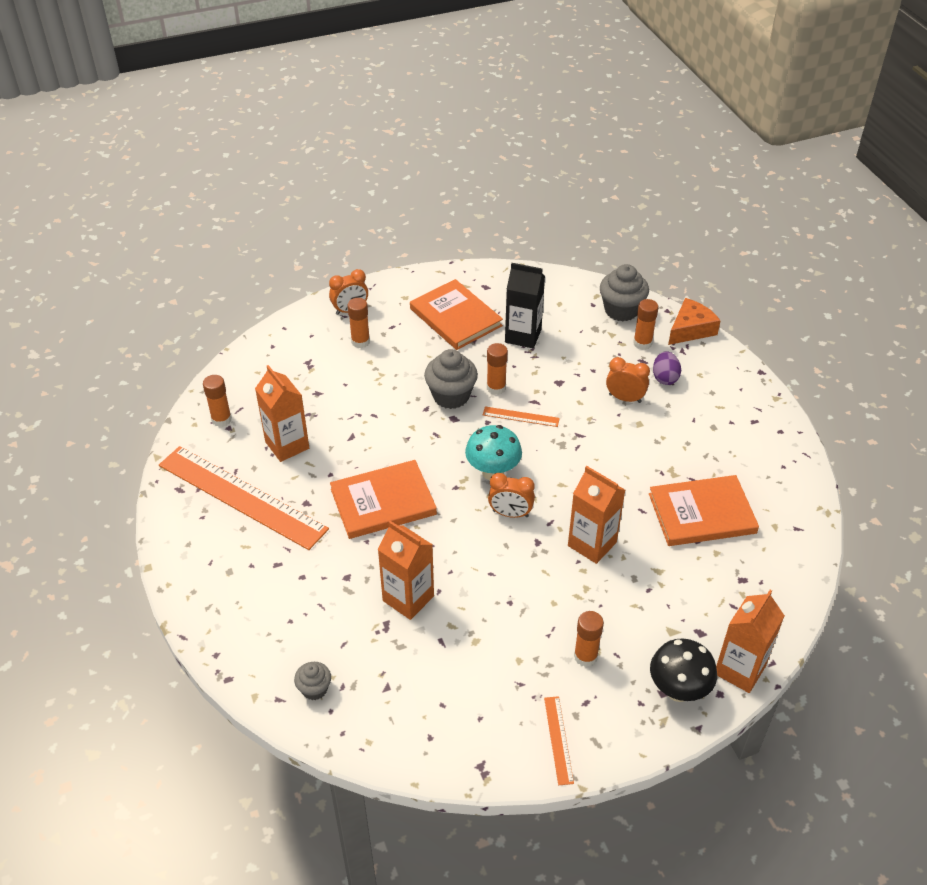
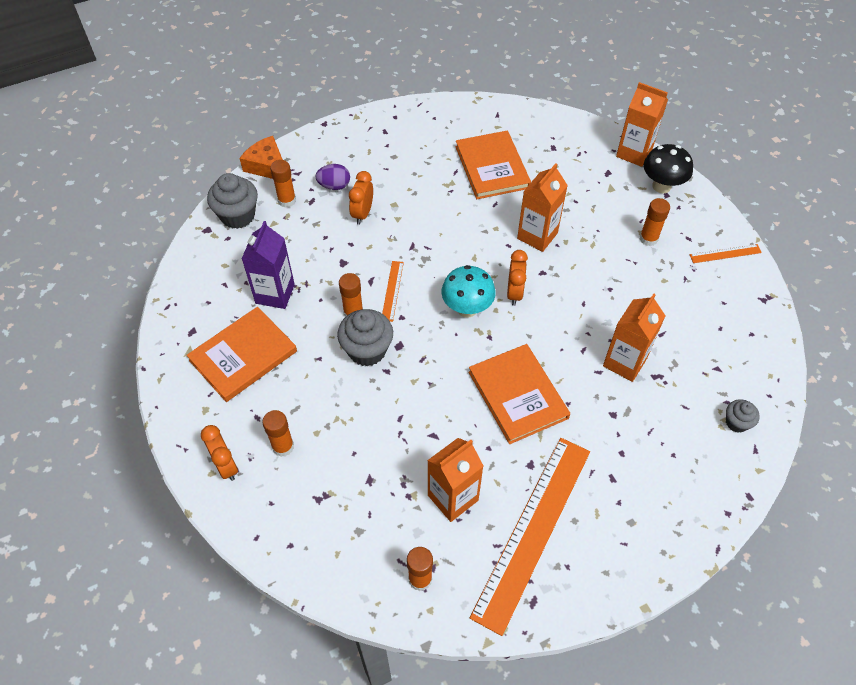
camera: 95 degrees left, 10 degrees up
(523, 336) = (275, 294): black carton -> purple carton

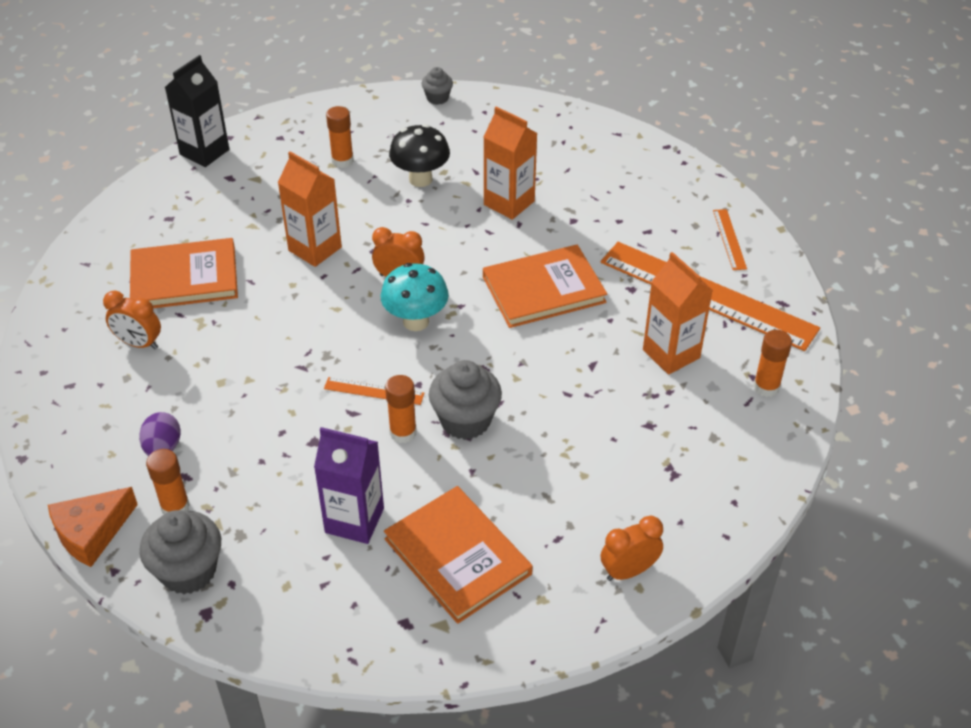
camera: 85 degrees left, 10 degrees down
(283, 446) = (602, 509): orange glue stick -> none
(362, 214) = (229, 417): orange clock -> orange clock (139, 343)
(634, 153) = (204, 152): orange carton -> black carton
(661, 186) = (265, 139): black mushroom -> black mushroom (420, 179)
(725, 253) = (377, 110): orange ruler -> orange ruler (729, 239)
(736, 422) = (587, 140): grey cupcake -> grey cupcake (437, 98)

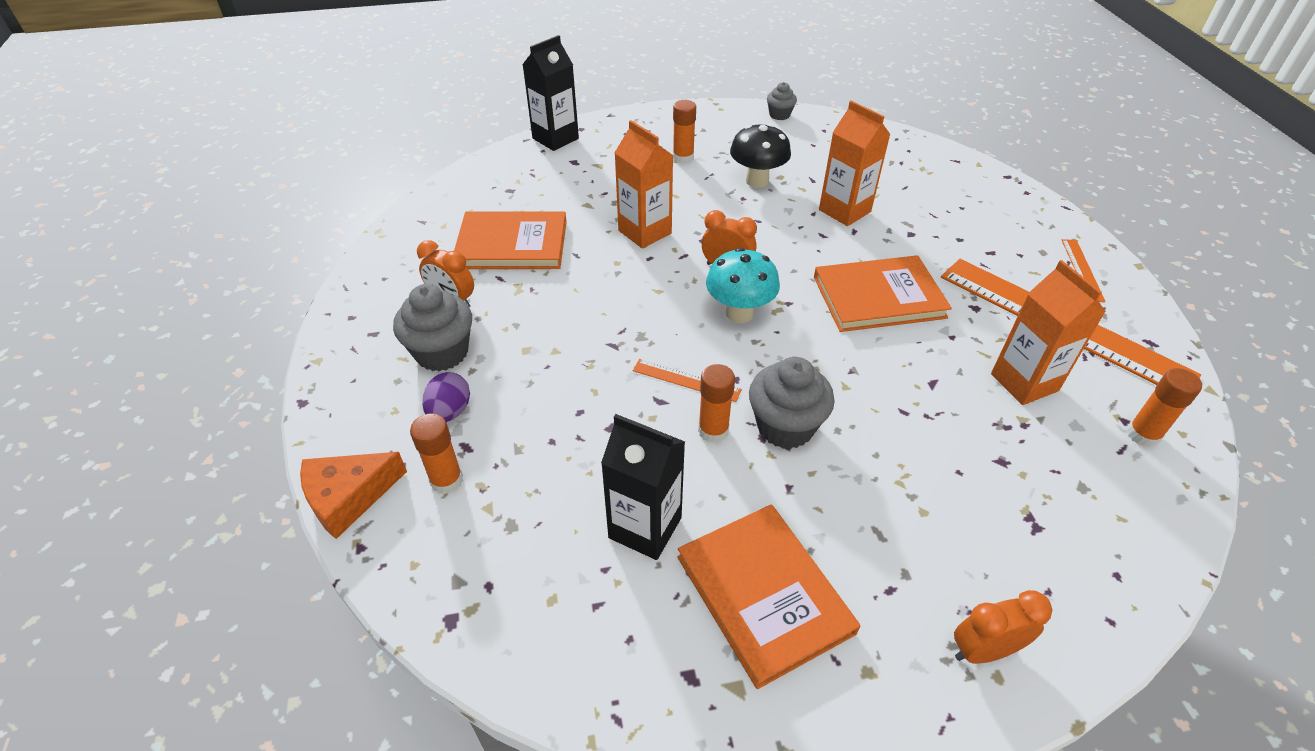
camera: 10 degrees right, 0 degrees up
(188, 571) = (442, 561): grey cupcake -> grey cupcake (442, 352)
(354, 520) = (645, 528): purple carton -> black carton

